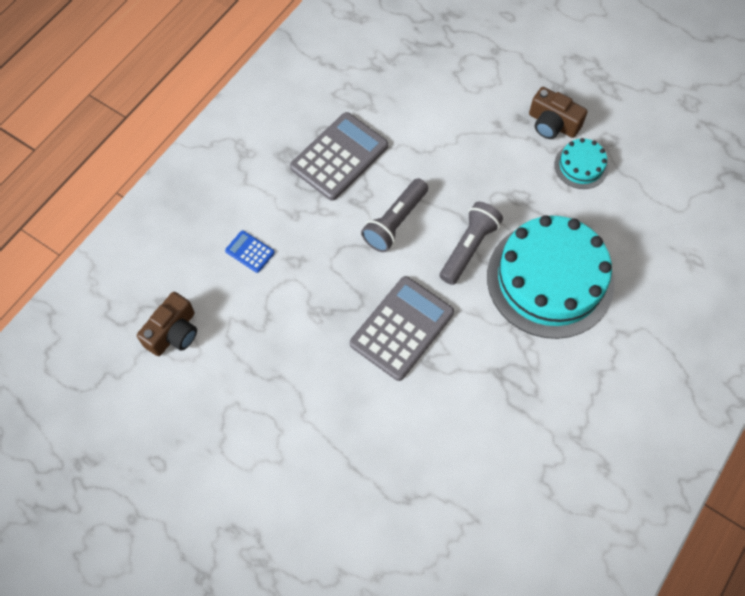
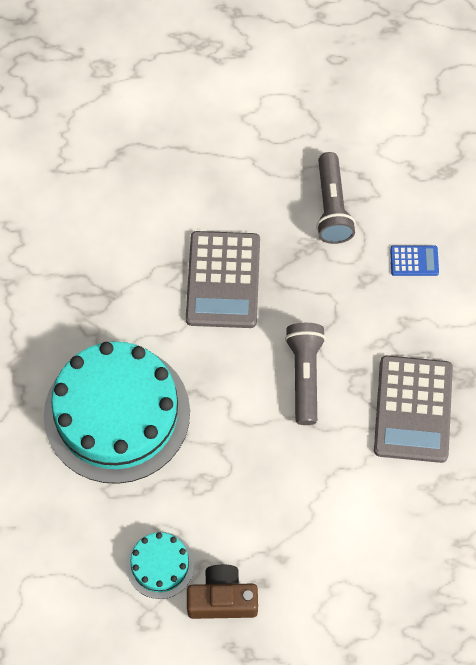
camera: 145 degrees right, 0 degrees up
(173, 332) = (415, 154): brown camera -> none
(468, 248) = (215, 395): grey flashlight -> grey flashlight (332, 207)

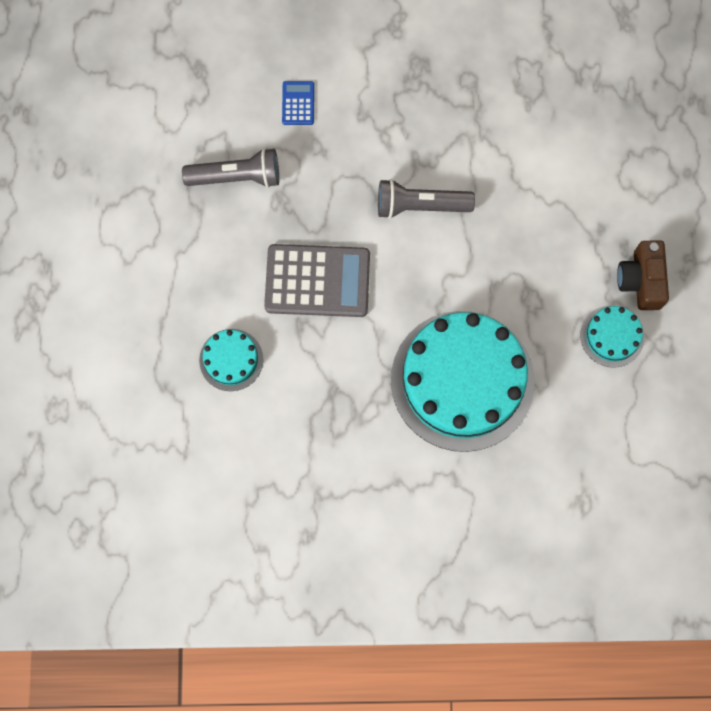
camera: 90 degrees left, 10 degrees up
(144, 206) = (231, 360): none -> turquoise cake
(413, 409) = (452, 111): grey calculator -> none

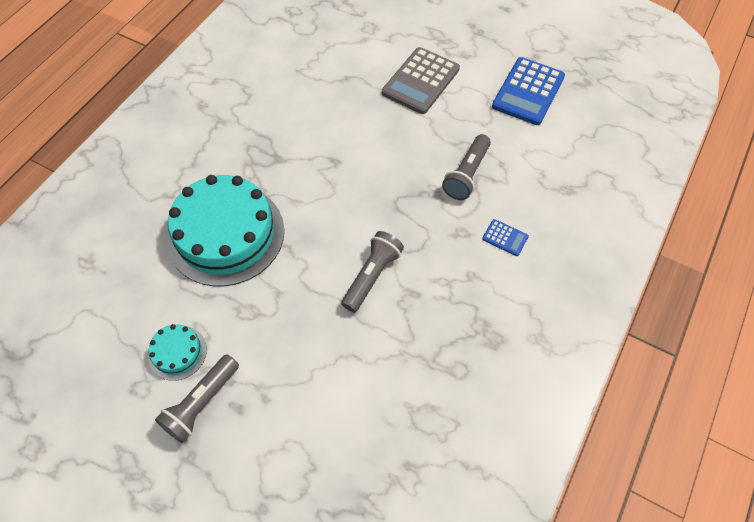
camera: 120 degrees right, 15 degrees down
(71, 166) = (528, 92): none -> blue calculator
(231, 360) = (339, 116): turquoise cake -> none
(317, 281) = (358, 185): grey calculator -> grey calculator (421, 81)
(641, 280) = (201, 403): brown camera -> grey flashlight

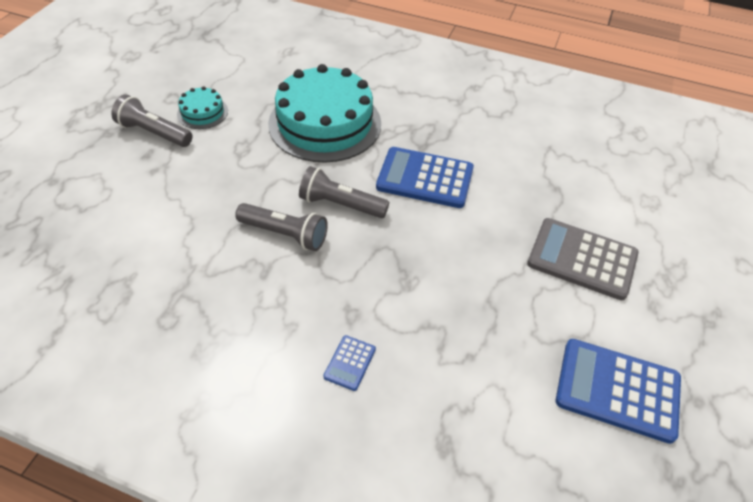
camera: 80 degrees right, 10 degrees down
(319, 163) = (425, 178): none -> blue calculator
(467, 174) = (442, 316): grey flashlight -> grey flashlight (341, 204)

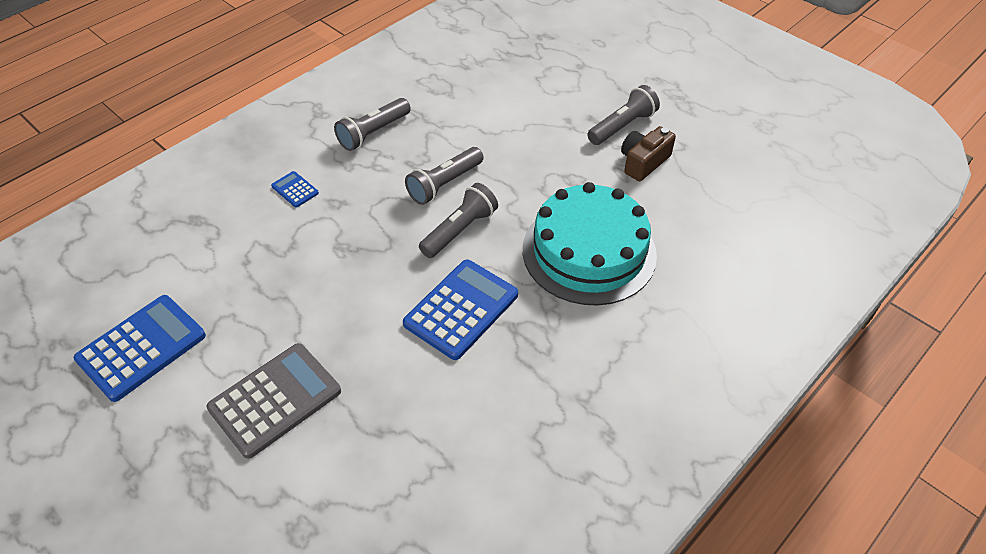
camera: 115 degrees right, 0 degrees up
(202, 112) = (643, 162): turquoise cake -> brown camera
(224, 327) = (373, 133): none -> grey flashlight

